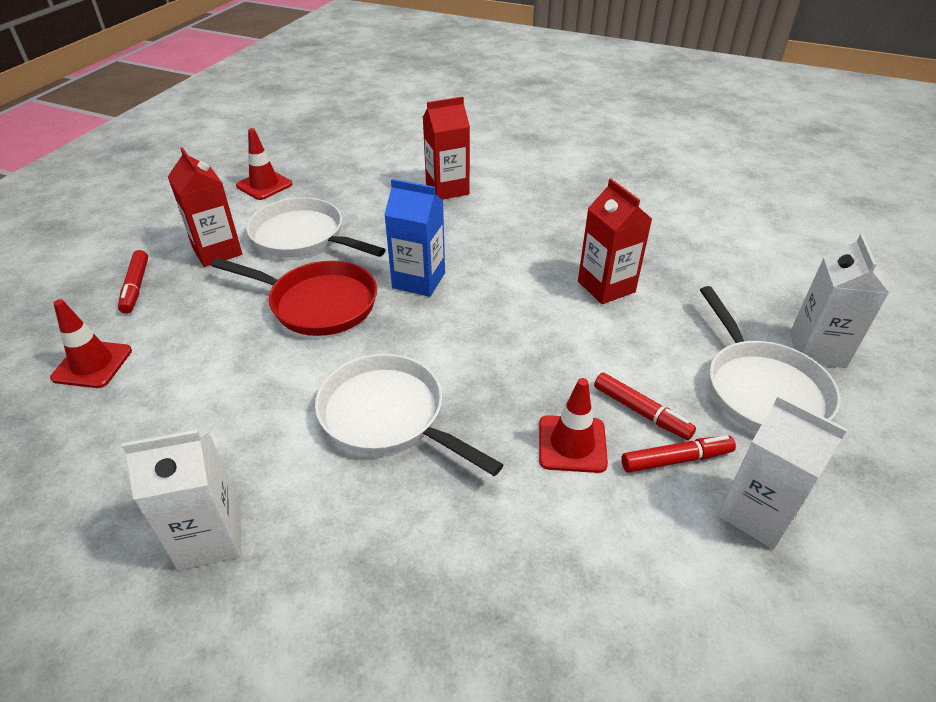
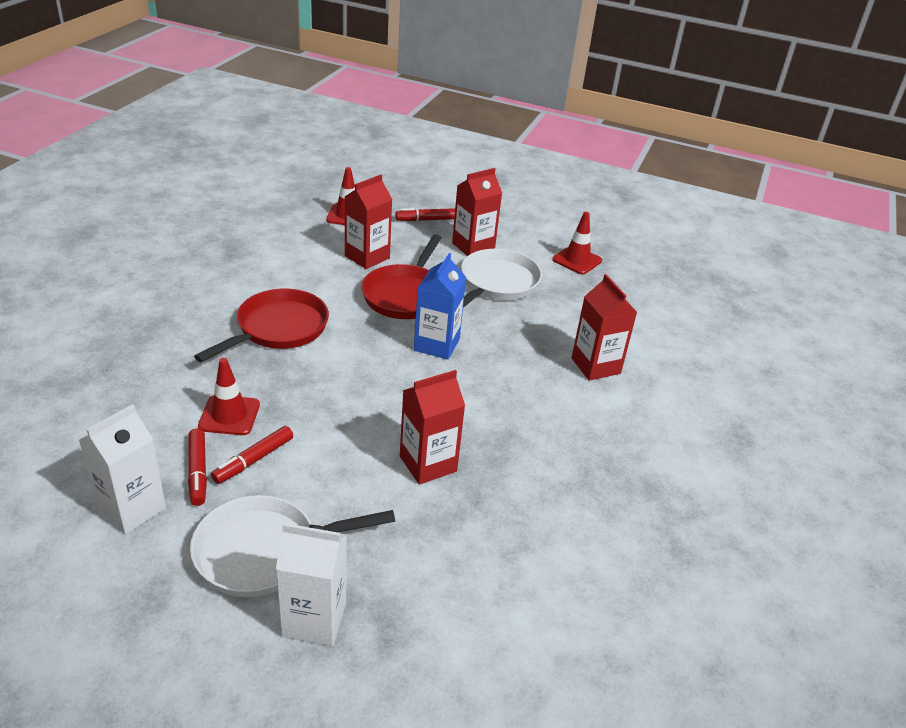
camera: 85 degrees right, 5 degrees down
(210, 537) = (199, 269): white carton -> none
(220, 340) = (367, 257): none -> red carton
(388, 416) = (278, 329): white pan -> red pan

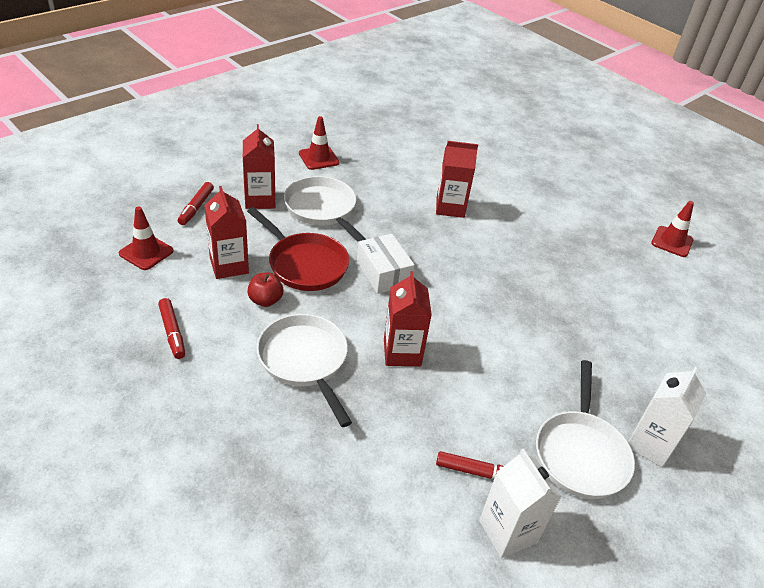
camera: 65 degrees left, 5 degrees up
(229, 415) = (413, 431): red traffic cone -> red traffic cone (672, 242)
(253, 460) = (477, 431): red marker -> red marker (172, 332)
(278, 329) = (305, 361): red pan -> white pan
(338, 287) = (265, 300): none -> red apple
(428, 464) = (518, 331): red carton -> red carton (402, 352)
(436, 345) = (383, 273): blue carton -> white box

